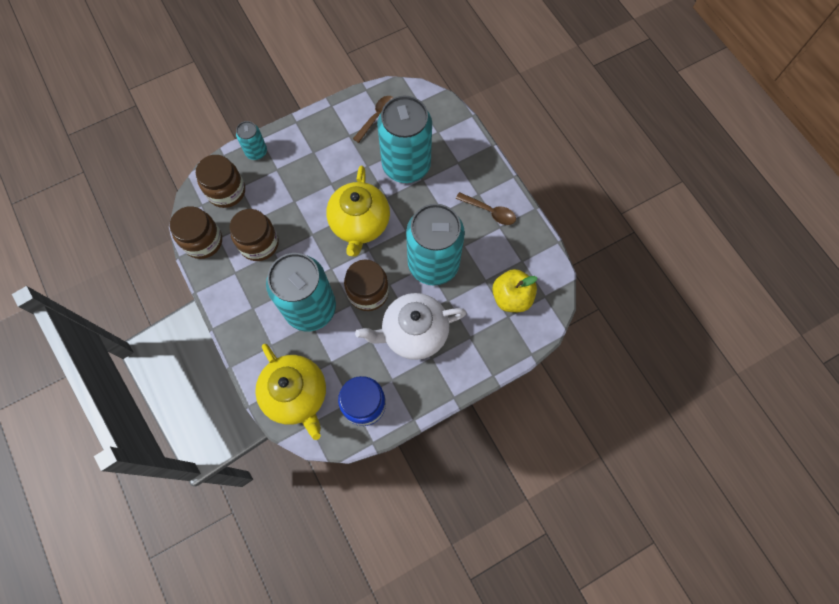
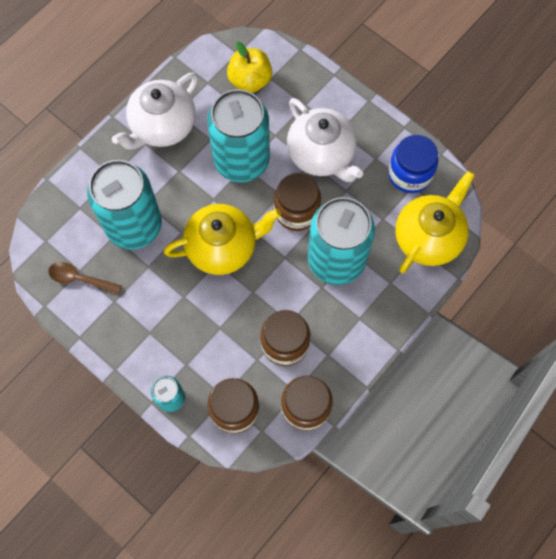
camera: 110 degrees left, 0 degrees up
(490, 211) = (162, 126): brown spoon -> white teapot

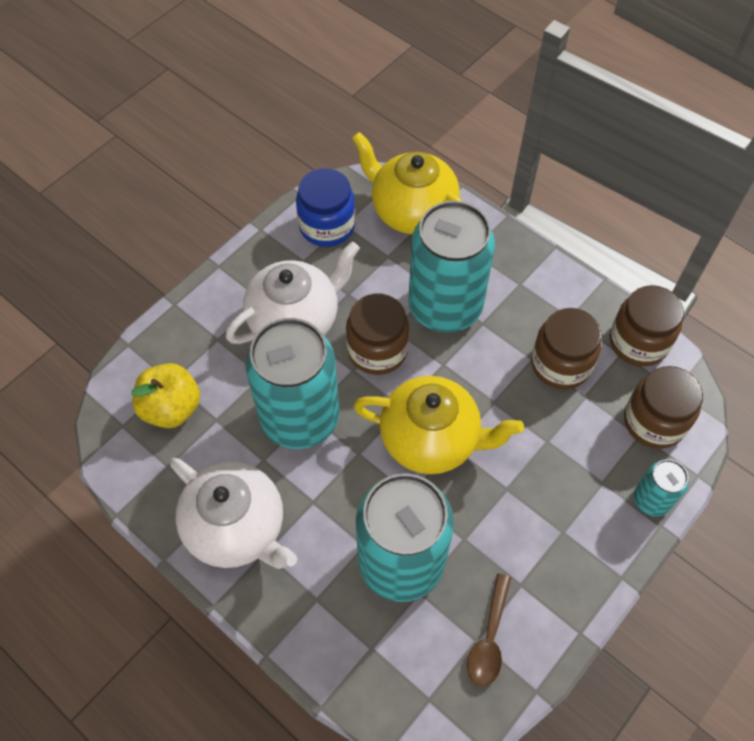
camera: 90 degrees left, 10 degrees down
(223, 247) = (431, 439): yellow teapot -> yellow teapot turned 120 degrees clockwise

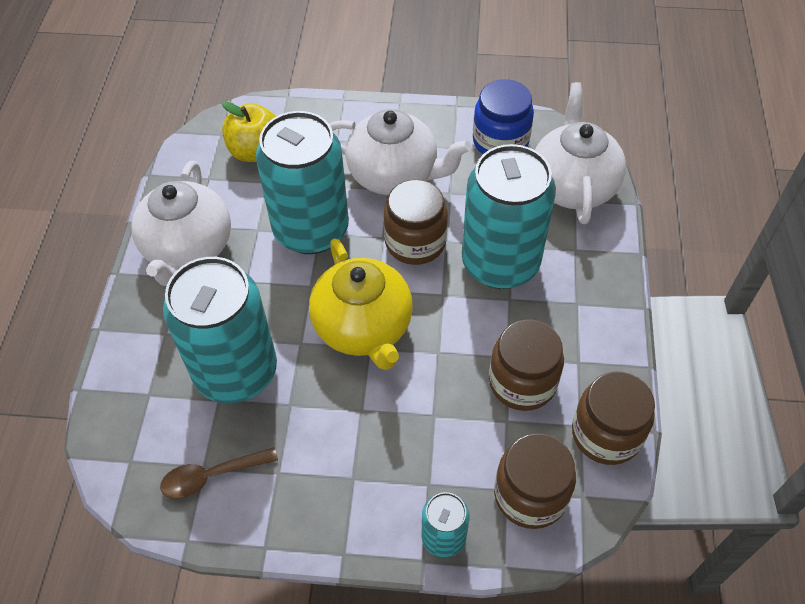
camera: 55 degrees right, 5 degrees down
(412, 211) = (572, 185): yellow teapot -> white teapot

